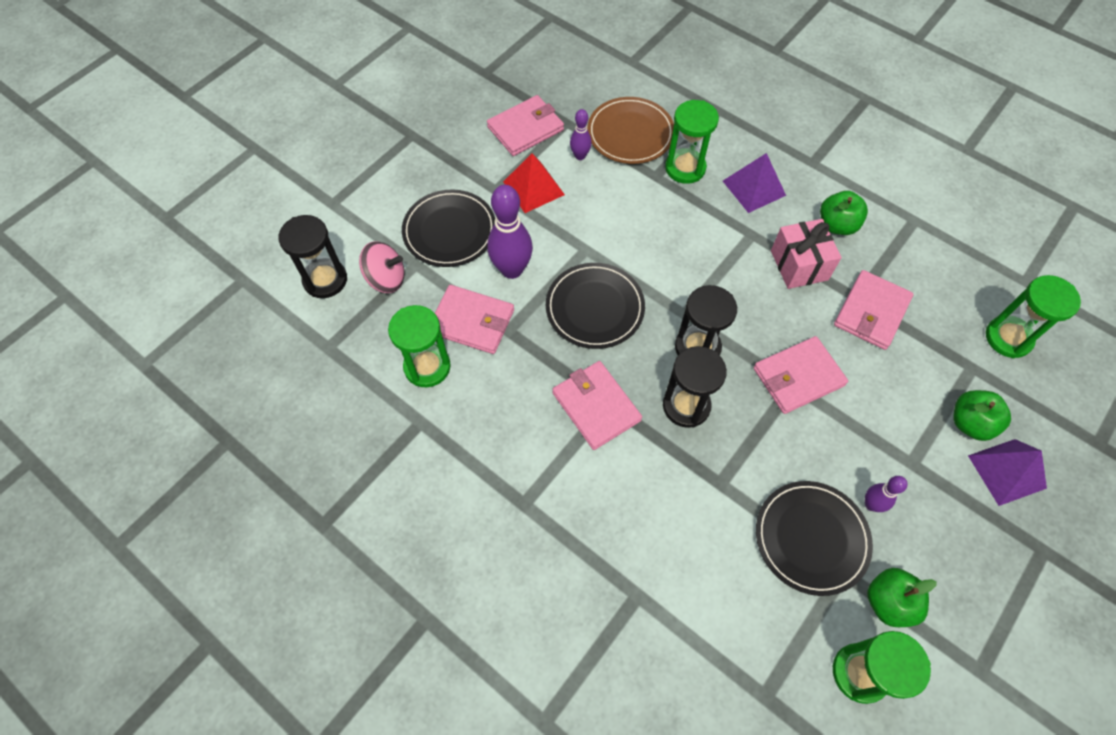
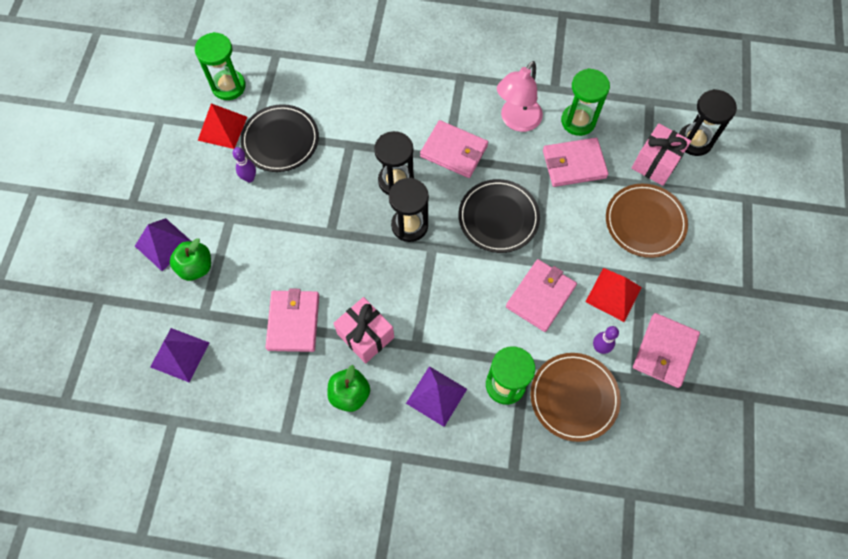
camera: 150 degrees right, 5 degrees up
(386, 279) = (656, 163): pink spinning top -> pink gift
(449, 231) = (645, 222): black plate -> brown plate
(497, 405) = (516, 121): none -> pink lamp
(512, 269) = (576, 216): purple bowling pin -> none
(798, 377) = (329, 240): pink wallet -> pink wallet (540, 296)
(888, 602) = (222, 128): green apple -> red pyramid
(1008, 338) = (180, 354): green hourglass -> purple pyramid

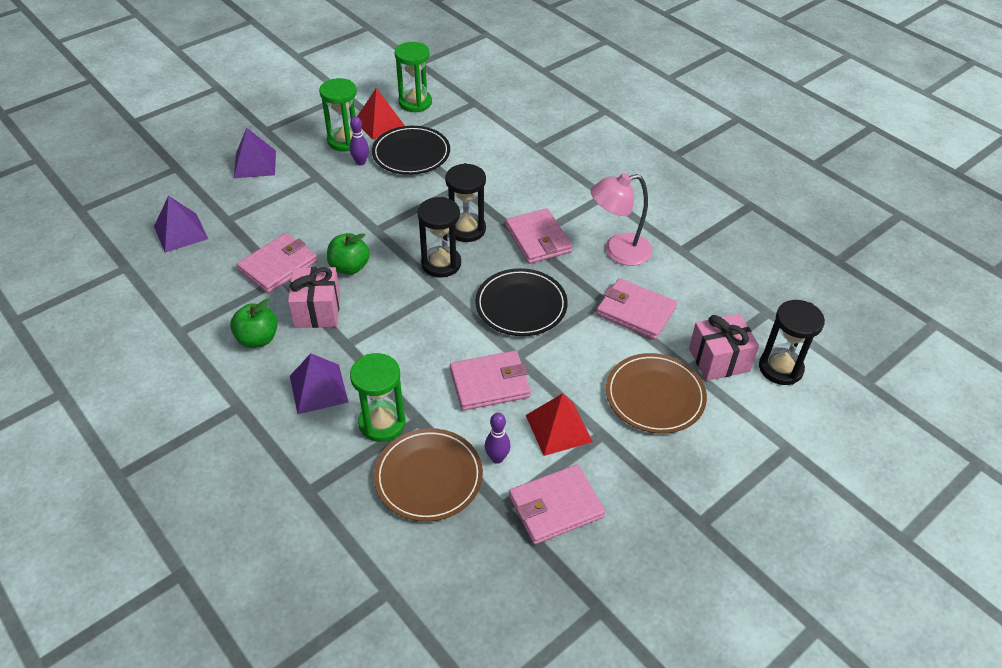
camera: 40 degrees right, 20 degrees down
(196, 267) = (257, 190): green apple -> green apple (349, 267)
(578, 121) = (676, 284): green hourglass -> green hourglass (345, 141)

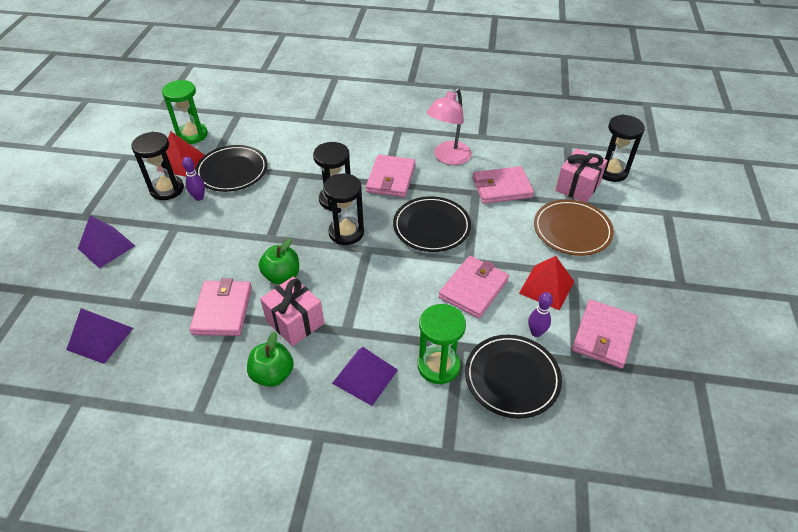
camera: 40 degrees left, 0 degrees up
(345, 141) = (167, 189): green hourglass -> black hourglass
(428, 477) = (512, 378): brown plate -> black plate
(538, 239) = (391, 178): pink wallet -> pink wallet turned 75 degrees clockwise

